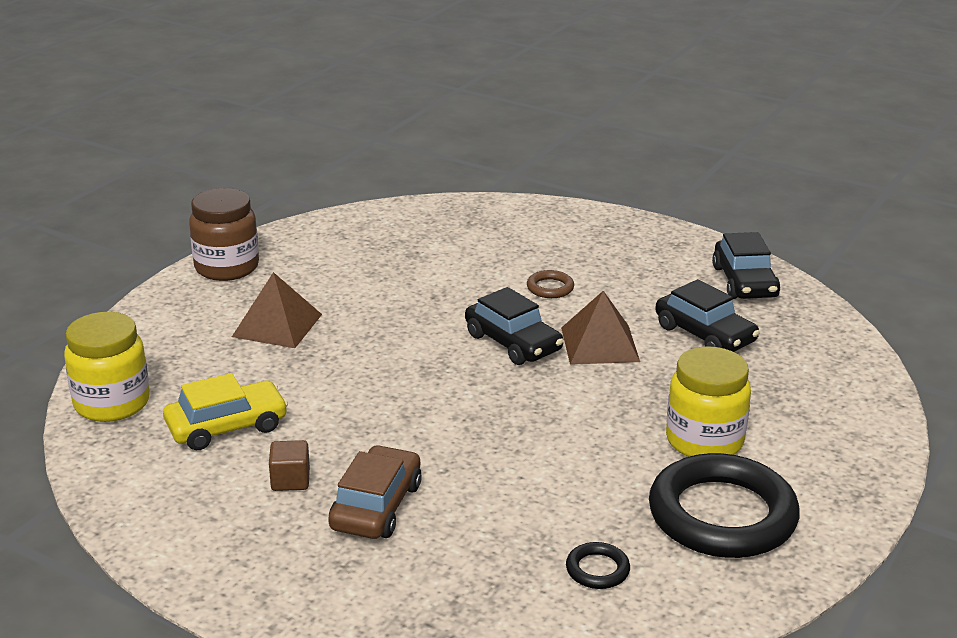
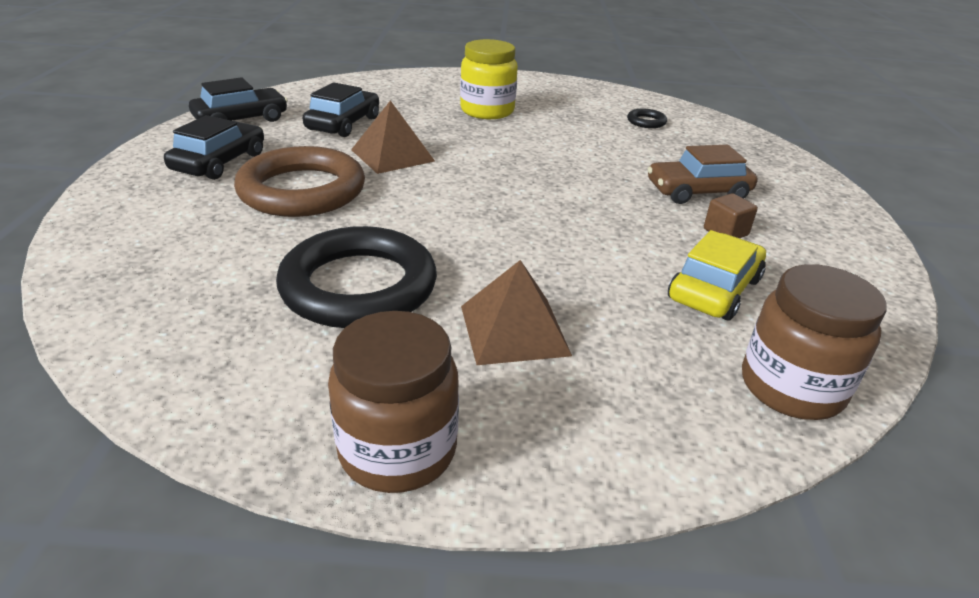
camera: 120 degrees left, 5 degrees up
(112, 403) = (791, 387): yellow jar -> brown jar
(227, 426) = (714, 289): yellow car -> yellow car turned 90 degrees clockwise
(513, 342) = (422, 188): black car -> black car (219, 162)
(550, 288) = (302, 190): brown ring -> brown ring, size x2.44
(722, 515) = (555, 101): black ring -> black ring (359, 286)

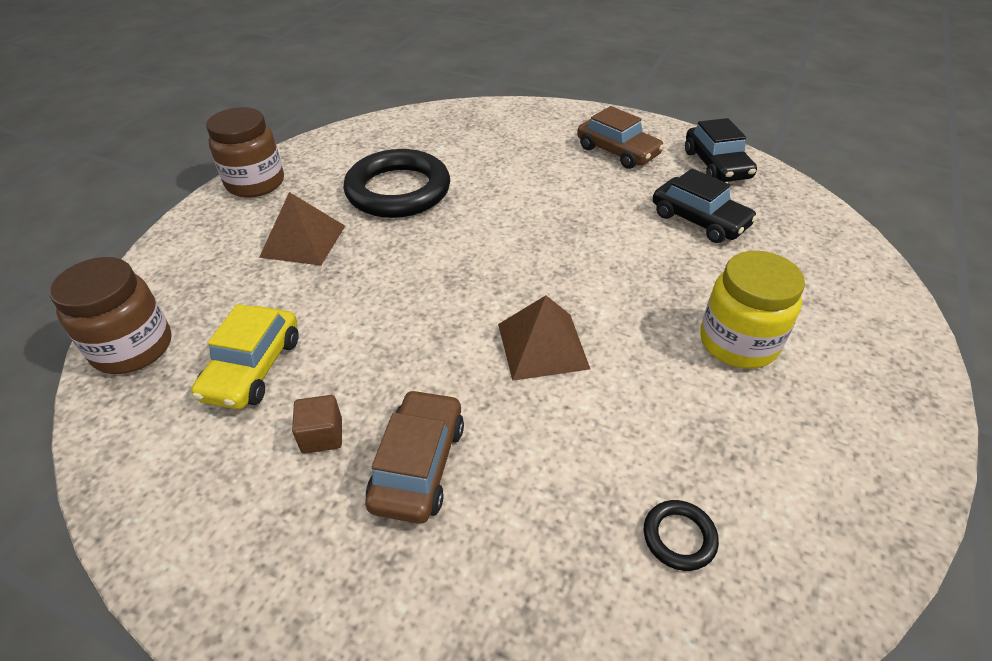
camera: 115 degrees right, 10 degrees up
(219, 162) = (617, 151): black car -> brown car
(302, 190) = (549, 183): brown ring -> none
(392, 155) = (607, 238): brown pyramid -> brown pyramid (542, 345)
(714, 289) = (253, 368): yellow car -> yellow car turned 45 degrees clockwise

